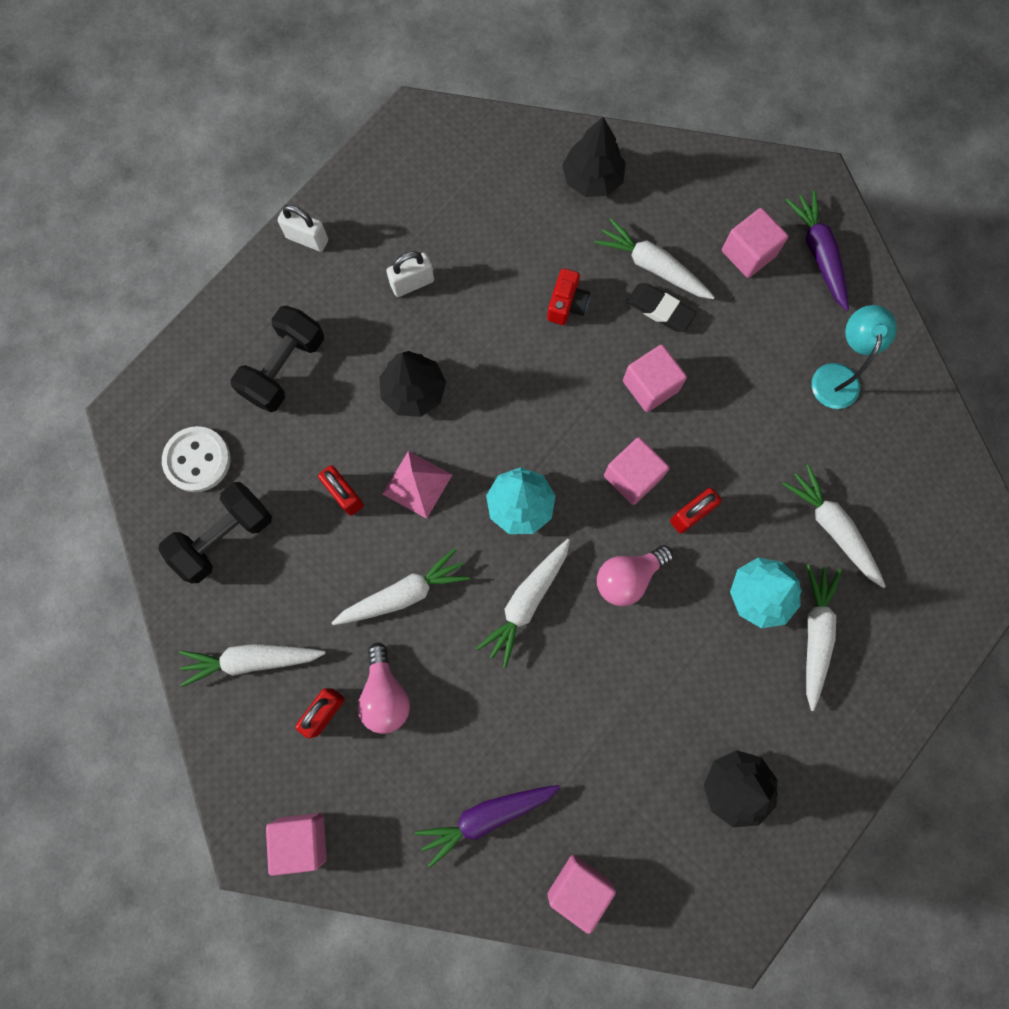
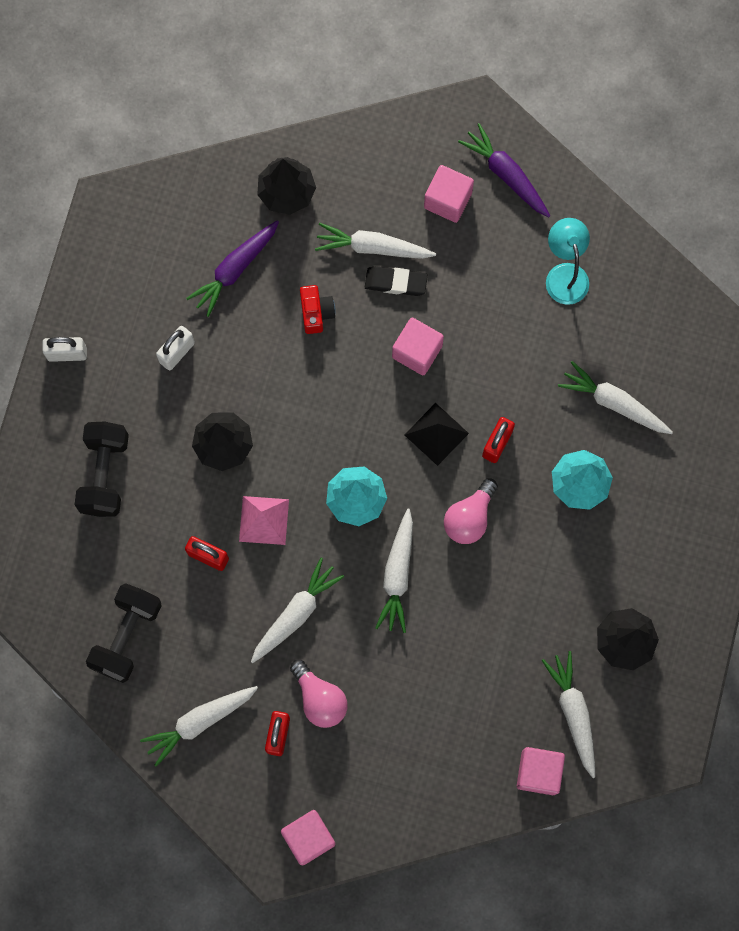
camera: 25 degrees left, 0 degrees up
(197, 460) = (71, 583): white button -> none
(486, 816) = (443, 753): purple carrot -> purple carrot (235, 270)
(632, 476) = (436, 434): pink cube -> black pyramid
(815, 633) = (635, 494): white carrot -> white carrot (573, 712)

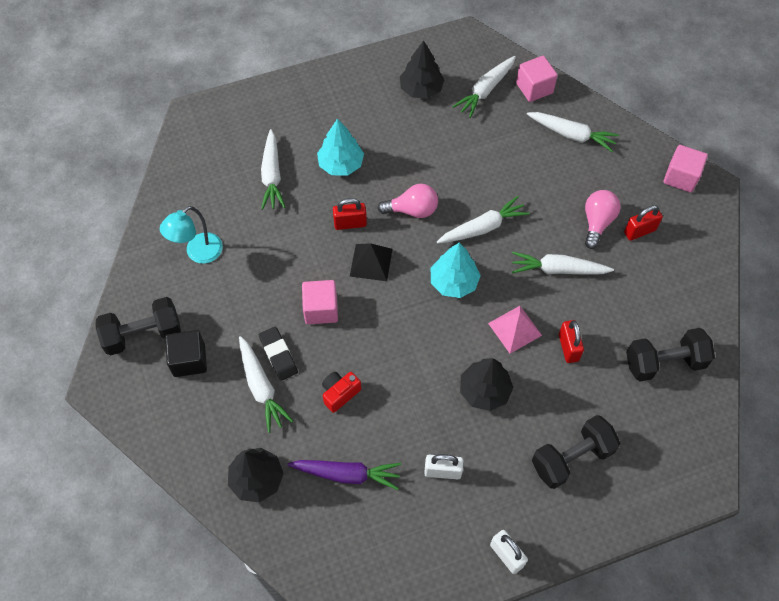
camera: 125 degrees left, 15 degrees down
(199, 722) = (674, 280): white carrot -> white carrot (572, 135)
(447, 200) = (189, 360): pink cube -> black cube
(506, 174) = (143, 334): purple carrot -> black dumbbell

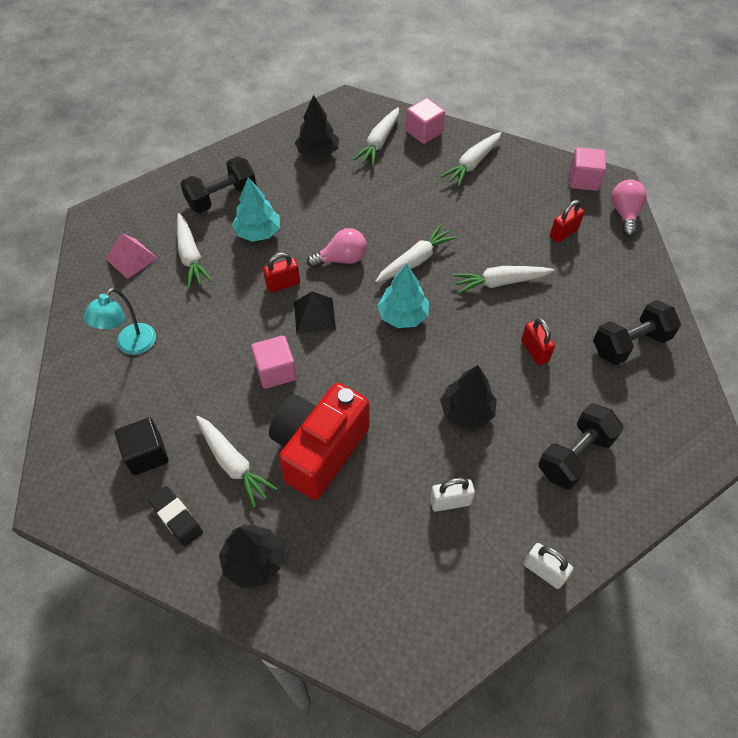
camera: 15 degrees left, 5 degrees down
(143, 334) = (89, 440): black dumbbell -> black dumbbell (222, 197)
(278, 355) = (243, 426): black eraser -> black eraser (176, 517)
(340, 393) = (319, 449): red camera -> red camera, size x2.36
(347, 474) = (351, 531): purple carrot -> none
(515, 329) = (477, 346): pink pyramid -> pink pyramid (131, 258)
(572, 135) = (472, 164): white carrot -> white carrot turned 120 degrees clockwise
(597, 222) = (522, 233): pink light bulb -> pink light bulb (624, 214)

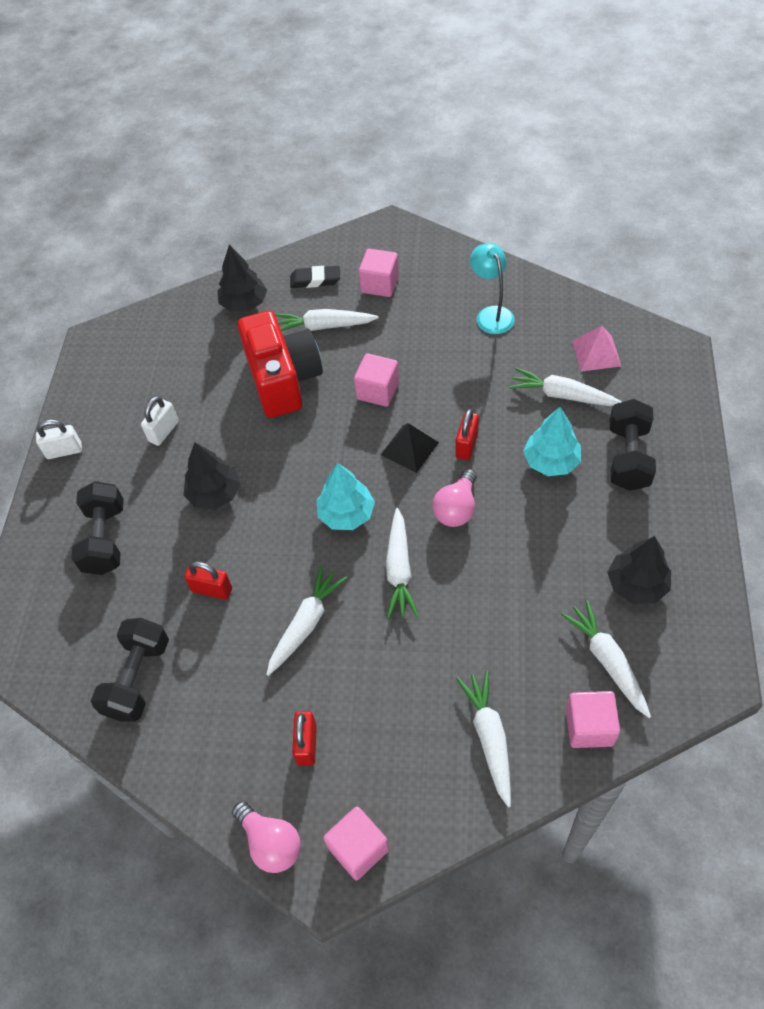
camera: 135 degrees right, 0 degrees up
(146, 454) = (380, 284): black cube -> pink cube

